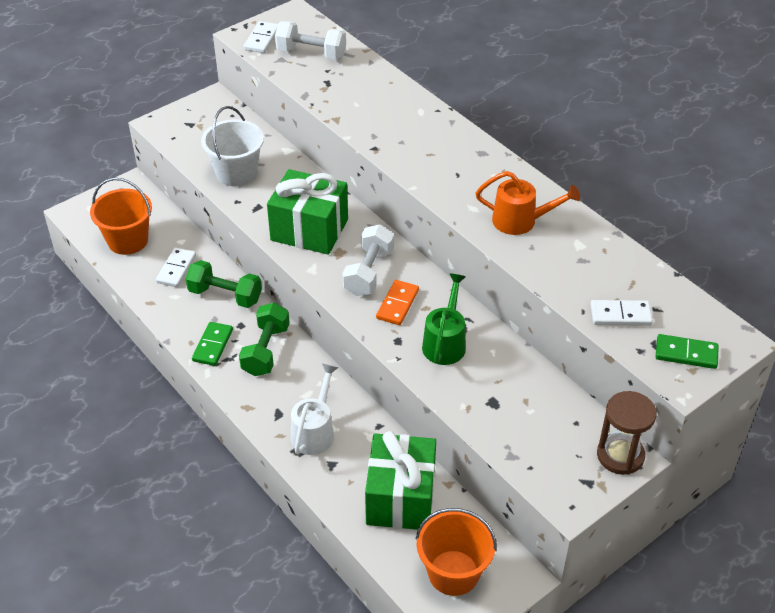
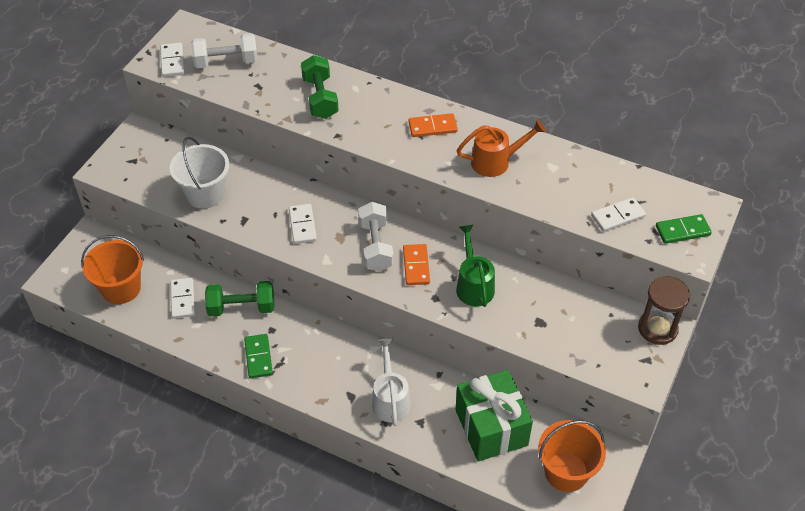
camera: 25 degrees left, 5 degrees up
(266, 350) = (307, 344): green dumbbell -> green dumbbell (320, 98)
(309, 230) = (302, 225): green gift -> white domino
(475, 169) = (432, 127): none -> orange domino

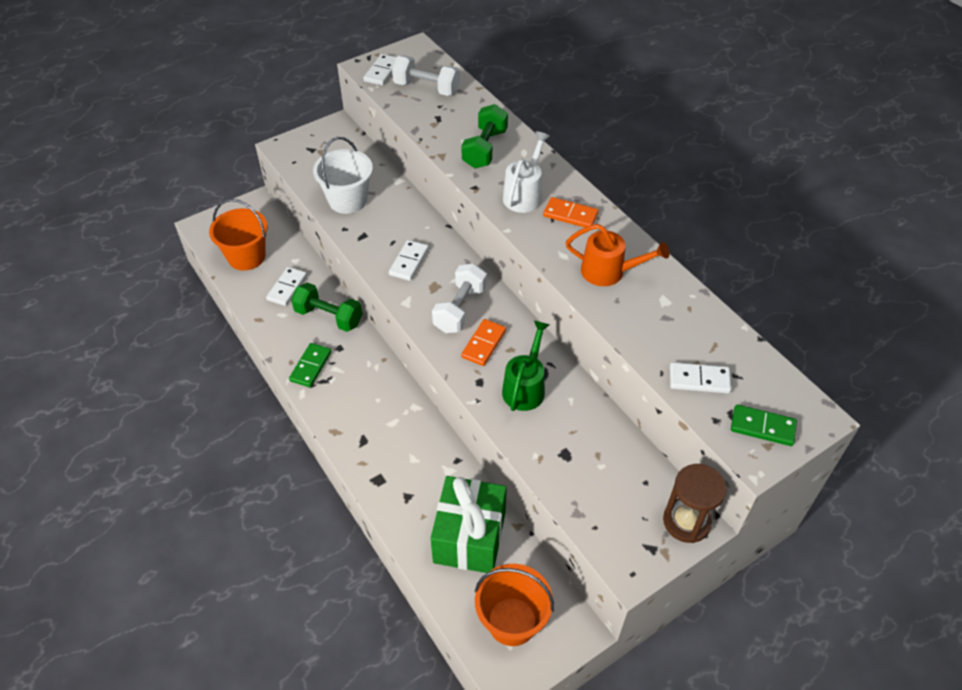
camera: 30 degrees right, 0 degrees up
(390, 399) = (395, 461): white watering can -> white watering can (524, 194)

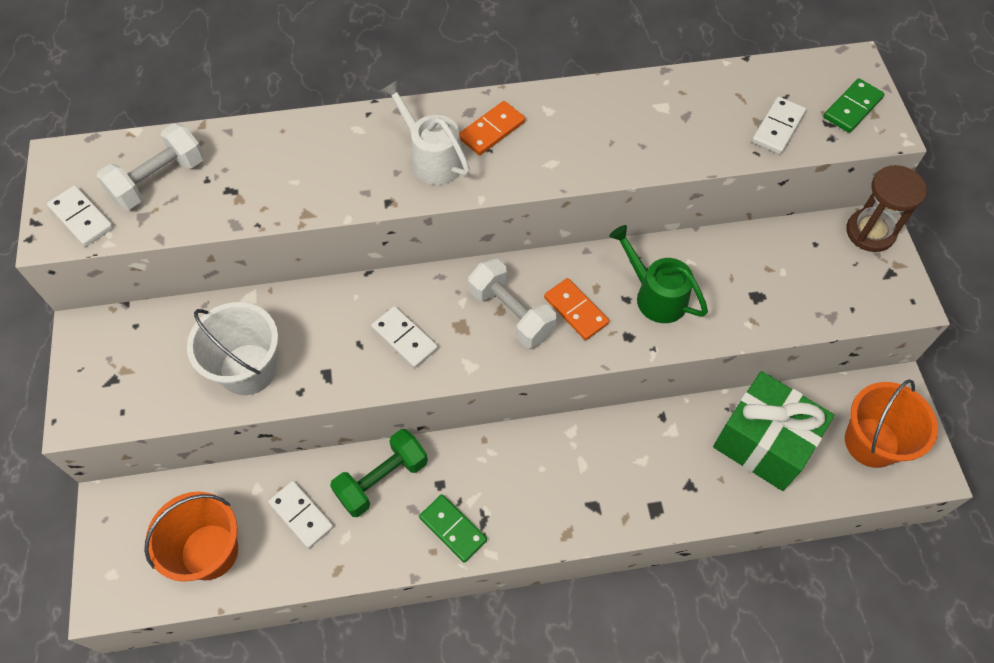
camera: 65 degrees left, 10 degrees up
(485, 149) = (325, 164): green dumbbell -> none
(609, 272) = (598, 134): orange watering can -> none

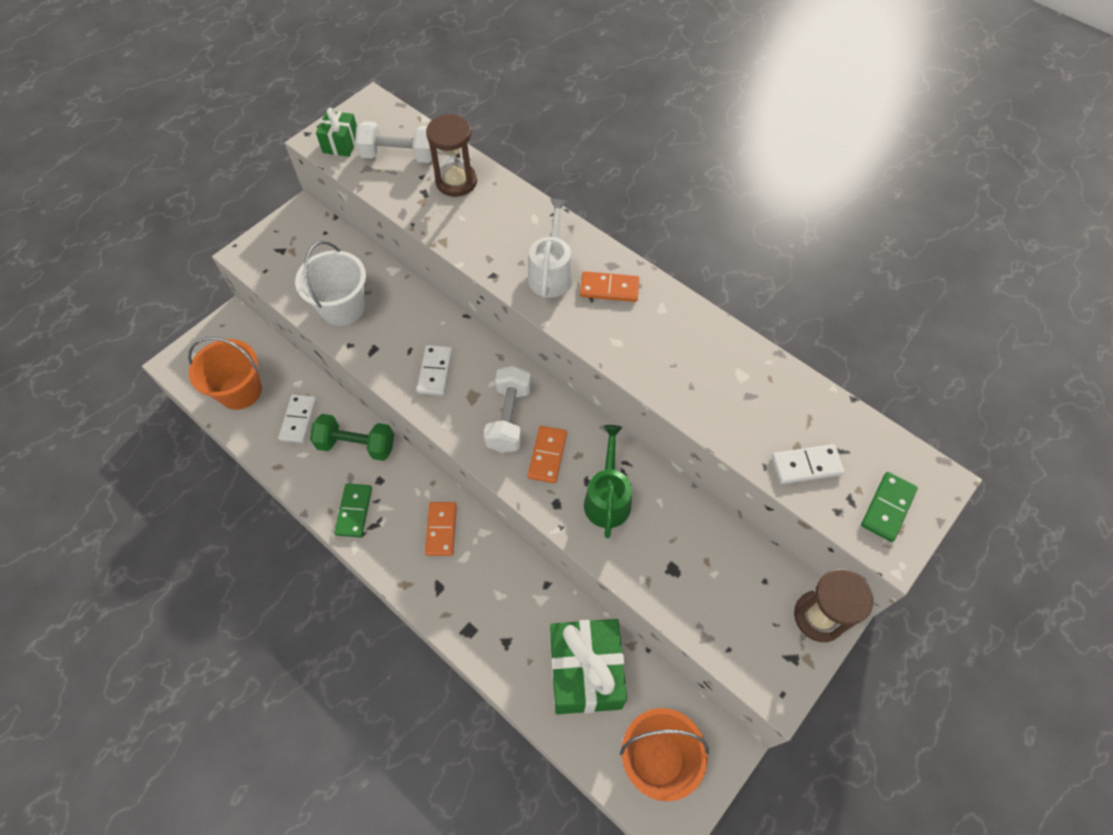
camera: 50 degrees right, 0 degrees up
(81, 218) = (341, 143): white domino -> green gift
(246, 157) = (456, 181): none -> brown hourglass
(538, 464) = (441, 529): none -> orange domino
(852, 108) = (887, 507): green domino -> green domino turned 60 degrees counterclockwise

